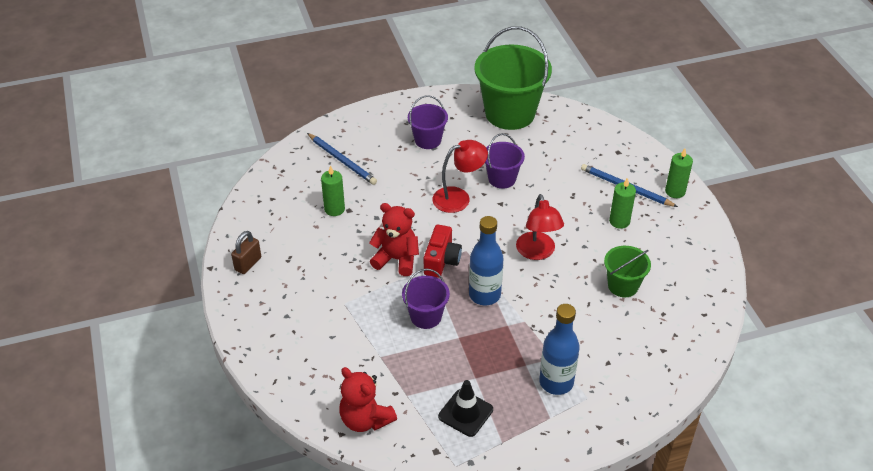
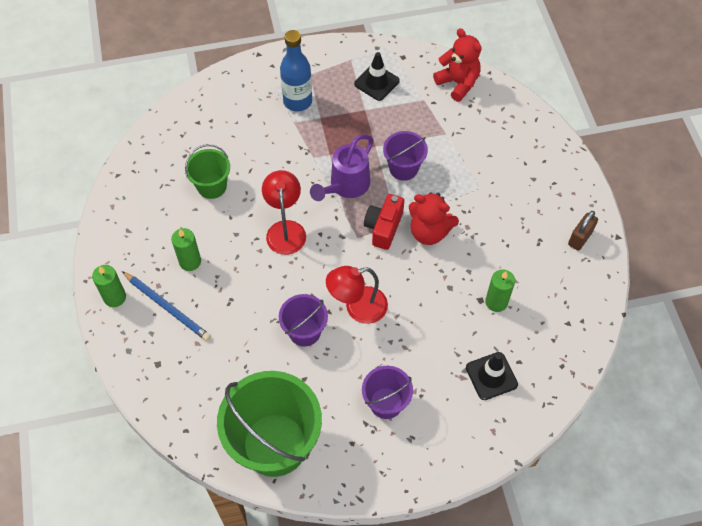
camera: 175 degrees left, 15 degrees up
(342, 160) = (491, 376): blue pencil -> black traffic cone
(484, 295) = (346, 186): blue bottle -> purple watering can

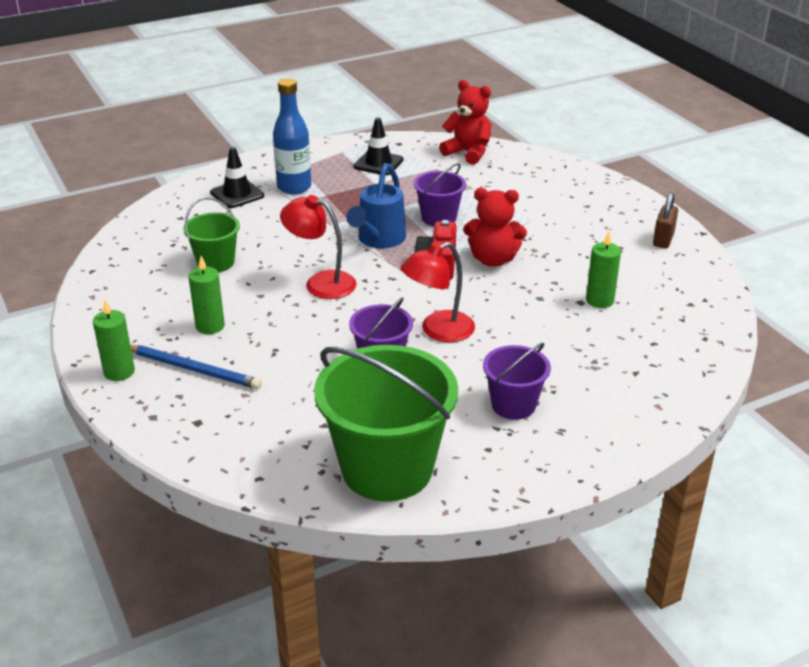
camera: 15 degrees left, 25 degrees down
(285, 229) = (321, 283): red lamp -> red lamp turned 45 degrees counterclockwise
(346, 186) = (379, 240): purple watering can -> blue watering can
(491, 376) = (628, 360): black traffic cone -> black traffic cone (237, 194)

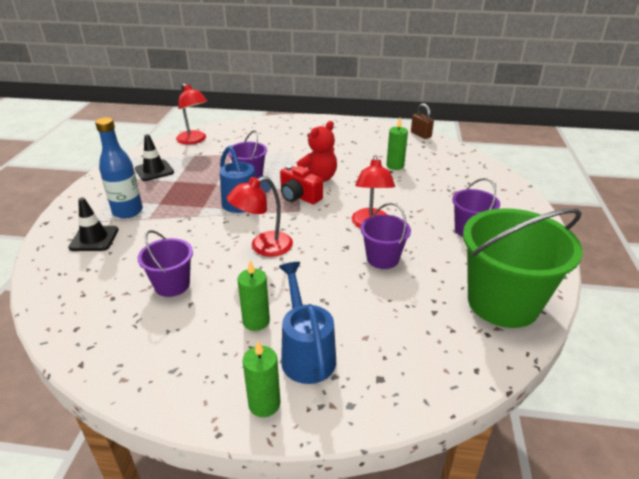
camera: 55 degrees left, 0 degrees up
(194, 369) = (306, 353): blue pencil -> blue watering can
(216, 262) = (172, 285): green bucket -> purple bucket
(468, 153) = (194, 140): red teddy bear -> red lamp
(663, 239) = (359, 129): brown padlock -> brown padlock (420, 135)

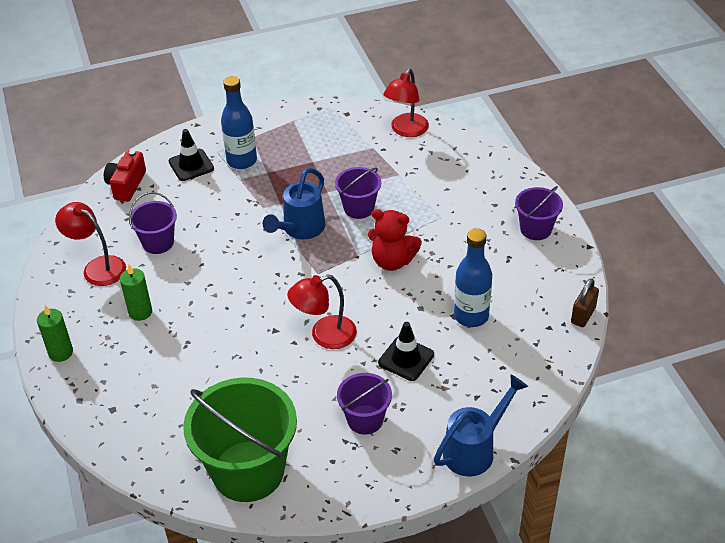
camera: 65 degrees right, 10 degrees up
(154, 171) = (322, 137): black traffic cone -> black traffic cone (406, 359)
(263, 247) = (240, 273): red lamp -> red lamp (97, 267)
(299, 196) = (344, 261): red camera -> red camera (126, 185)
(306, 353) = (119, 356): blue watering can -> blue watering can (474, 449)
(382, 258) = (270, 363): purple bucket -> purple bucket (535, 229)
(395, 166) = (471, 316): green candle -> blue bottle

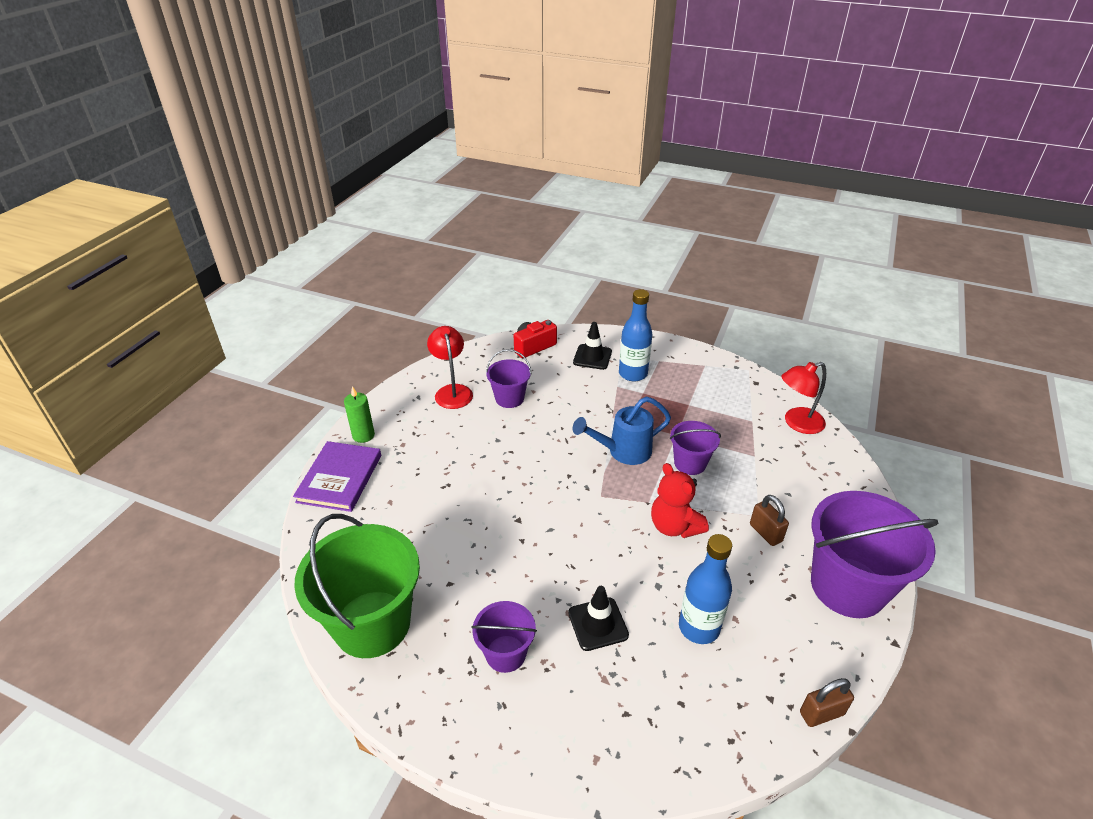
camera: 40 degrees right, 5 degrees down
(85, 398) = (340, 478): none -> purple book
(140, 312) = (442, 440): green candle -> none
(324, 336) = (551, 552): red lamp -> none
(456, 226) = (765, 533): none -> brown padlock
(474, 449) = (570, 768): blue watering can -> none
(535, 229) = (847, 586): purple bucket -> purple bucket, size x1.93

